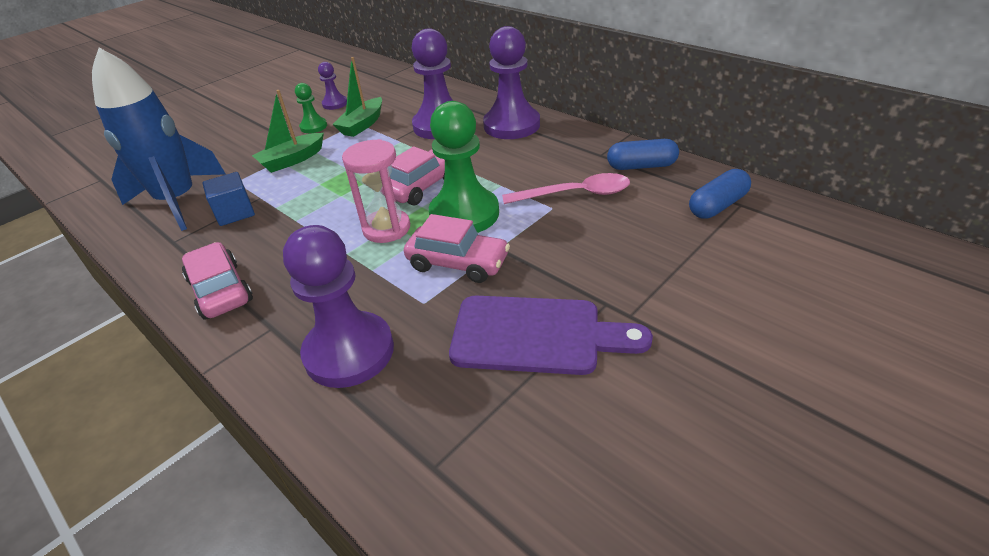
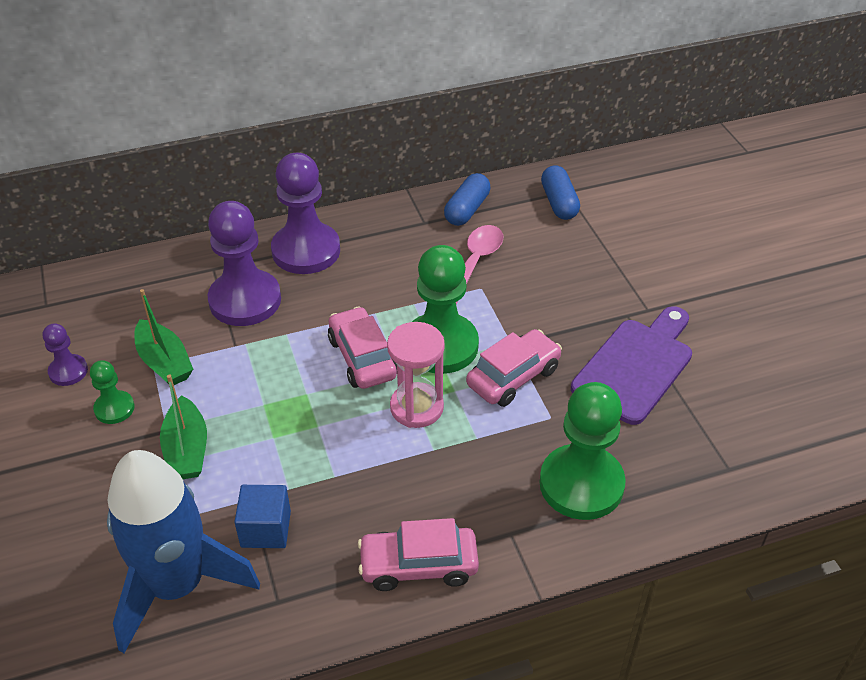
camera: 65 degrees left, 5 degrees up
(349, 352) = (581, 484): purple pawn -> green pawn

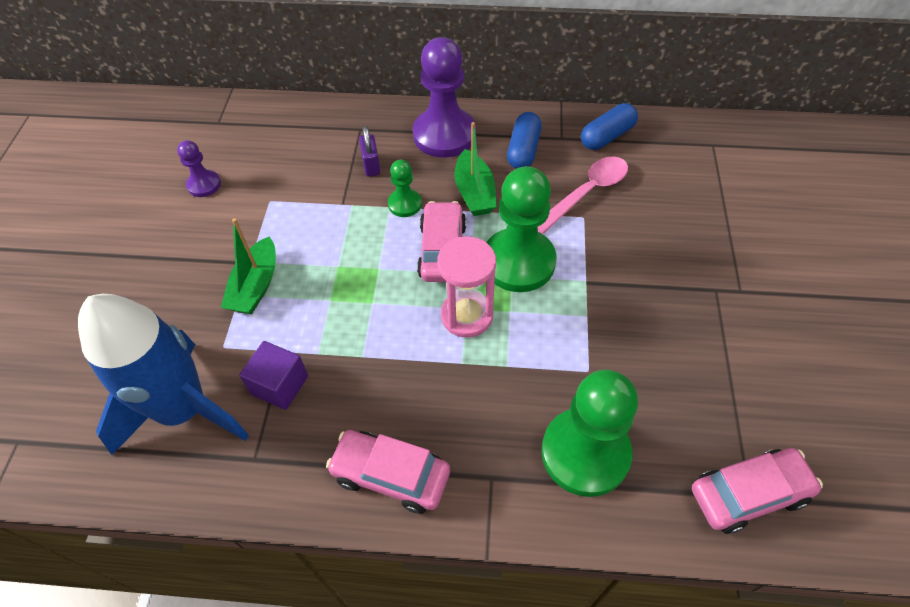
camera: 25 degrees right, 10 degrees up
(114, 408) = (220, 229): green pawn -> green pawn (404, 204)
(164, 362) = (279, 201): green boat -> green boat (474, 193)
(245, 300) = (371, 165): purple pawn -> purple padlock
(266, 529) = (280, 385): blue cube -> purple cube
(513, 377) = (571, 316): pink car -> pink car (748, 494)
(559, 203) = (700, 154): blue capsule -> blue capsule (523, 150)
(636, 366) = (700, 347): purple cutting board -> none

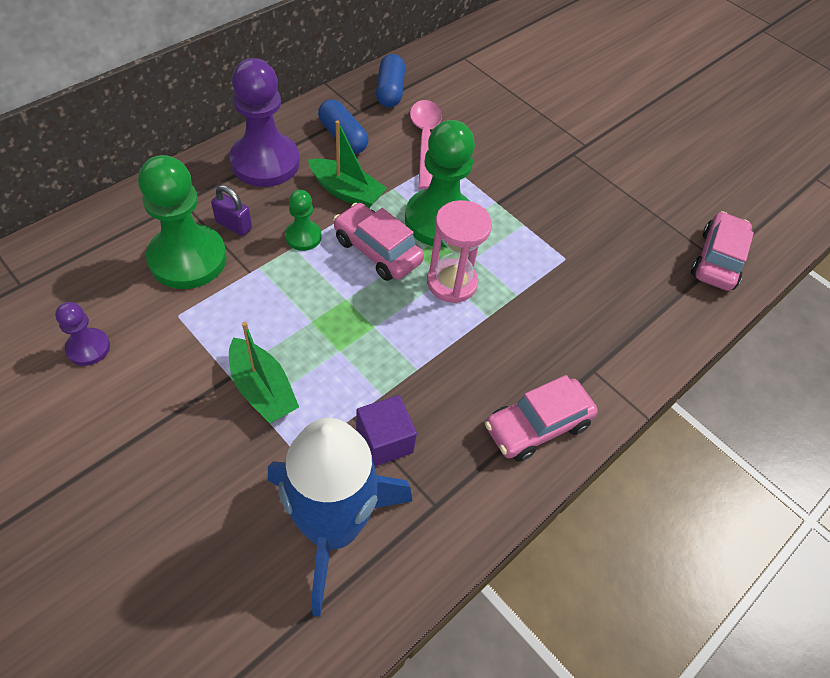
camera: 55 degrees left, 0 degrees up
(585, 453) = (622, 309): green pawn -> green pawn (188, 259)

